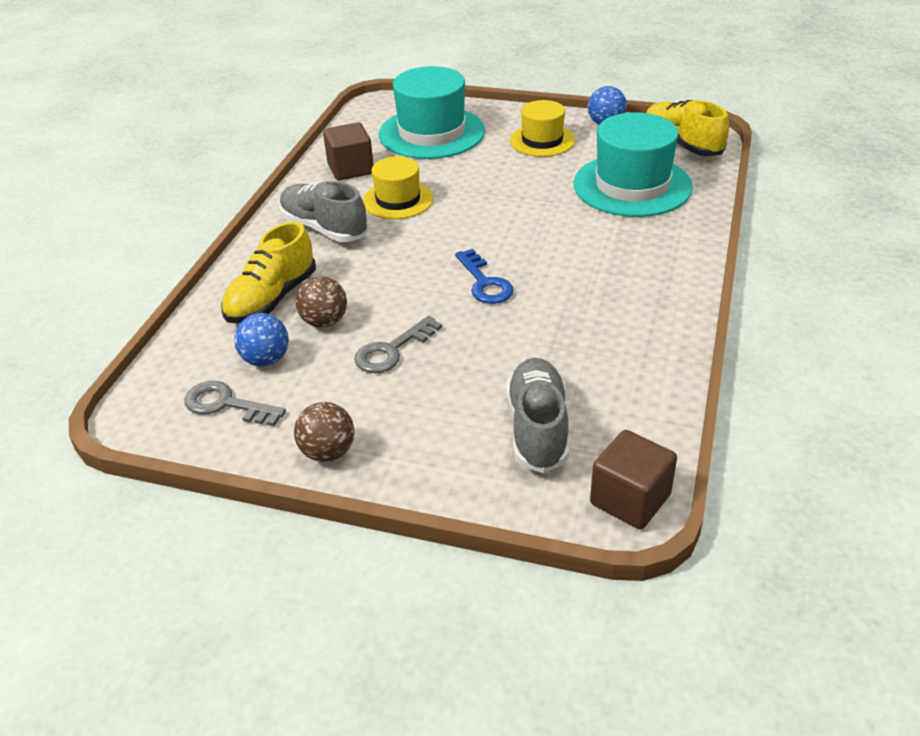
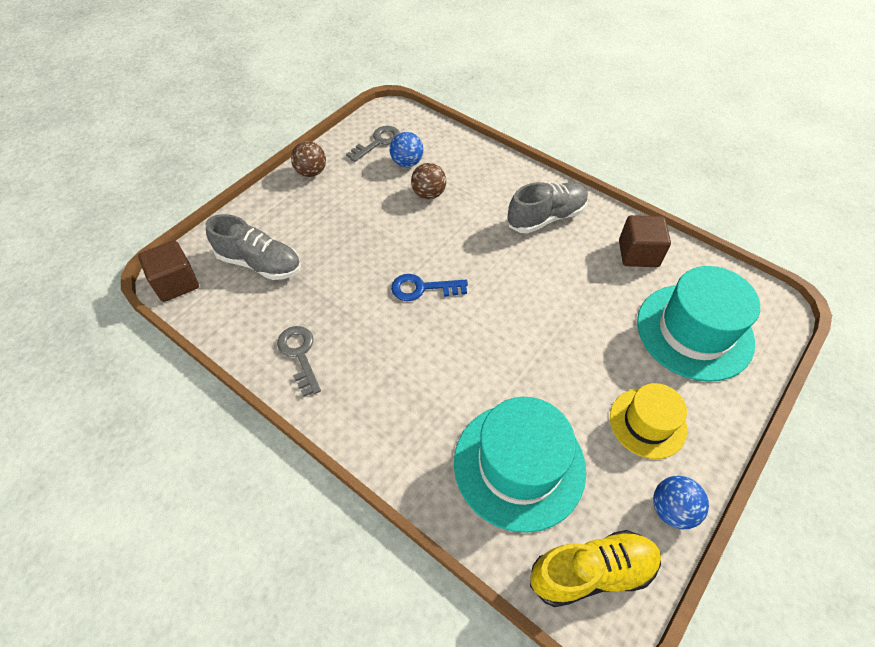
camera: 110 degrees right, 15 degrees up
(271, 299) = (469, 175): yellow shoe -> none
(392, 350) = (378, 218): grey key -> grey key (299, 354)
(398, 200) = (570, 271): yellow hat -> none

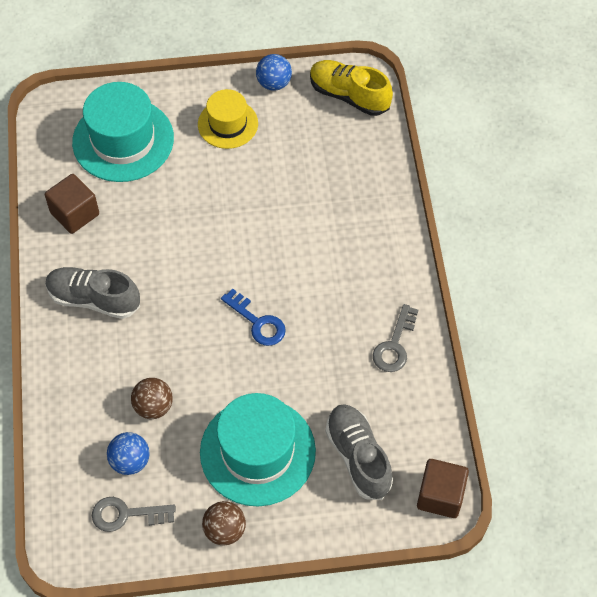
camera: 135 degrees left, 5 degrees up
(519, 465) = (327, 165): turquoise hat -> turquoise hat (257, 451)

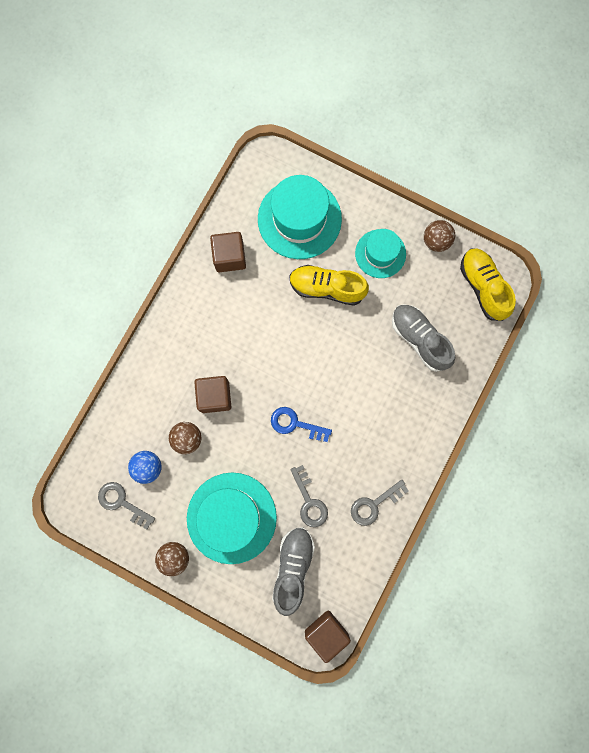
camera: 35 degrees right, 20 degrees up
(94, 299) = (200, 332): grey shoe -> grey shoe (419, 339)
(153, 349) = (215, 396): none -> brown cube
(197, 183) = (327, 288): none -> yellow shoe
(228, 124) = (380, 253): yellow hat -> turquoise hat
(258, 322) = (295, 424): blue key -> blue key turned 120 degrees clockwise
(274, 83) = (436, 241): blue ball -> brown ball
(327, 384) = (309, 501): none -> grey key

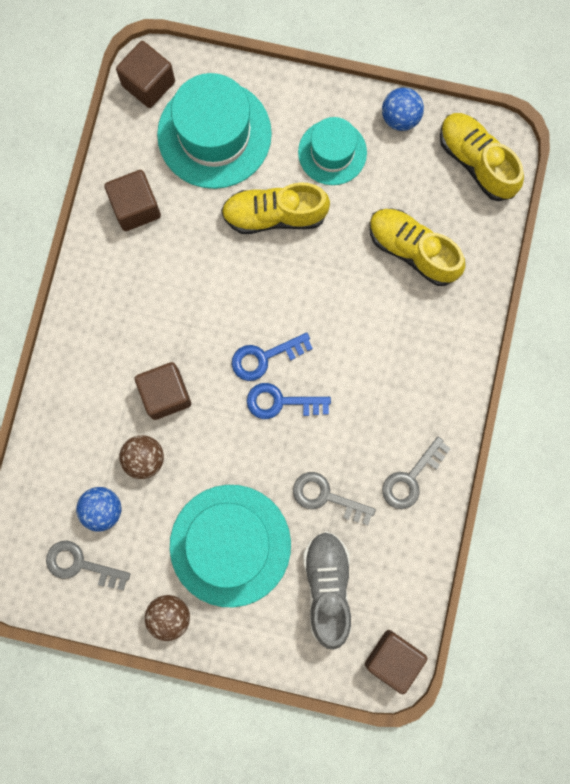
camera: 15 degrees left, 0 degrees up
(262, 171) = (148, 84): none -> brown cube
(292, 389) = (264, 357): none -> blue key
(309, 501) = (326, 497): grey key -> grey key turned 150 degrees clockwise
(419, 339) = (412, 250): grey shoe -> yellow shoe
(436, 241) = (400, 118): brown ball -> blue ball

